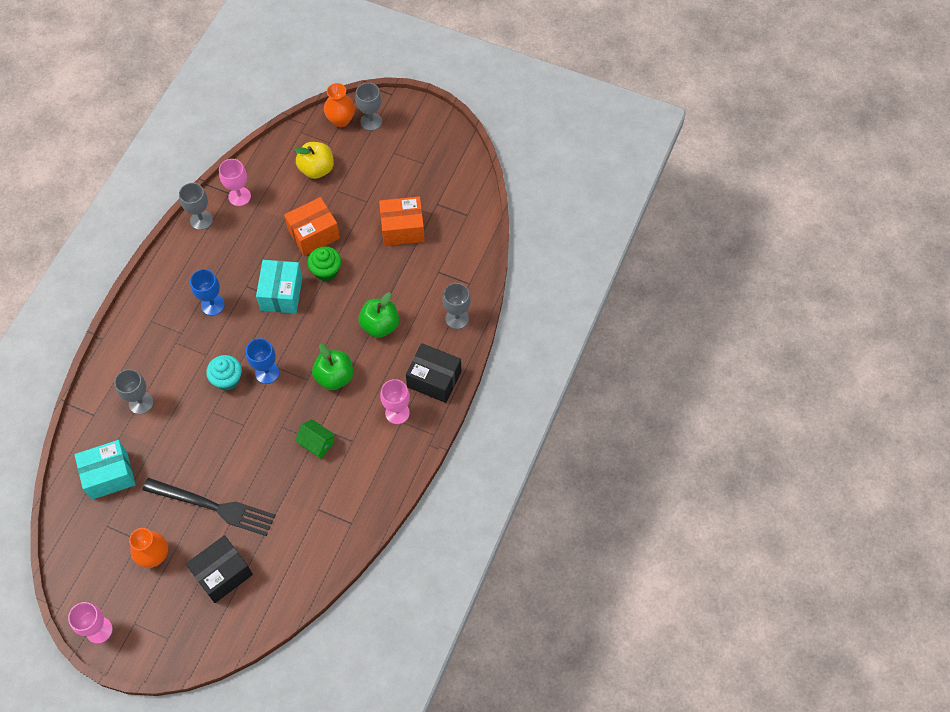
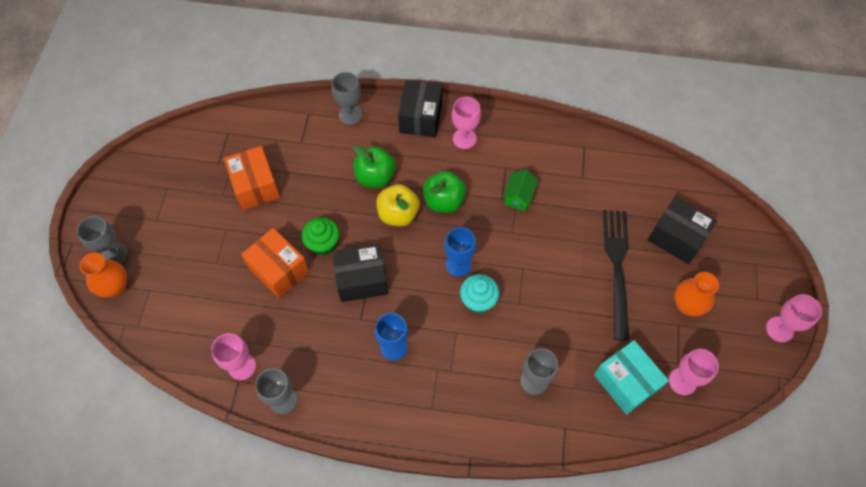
camera: 105 degrees left, 0 degrees up
(90, 522) = (682, 381): none -> pink goblet
(281, 294) = (361, 279): turquoise box -> black box
(316, 169) = (190, 292): yellow apple -> yellow apple (398, 214)

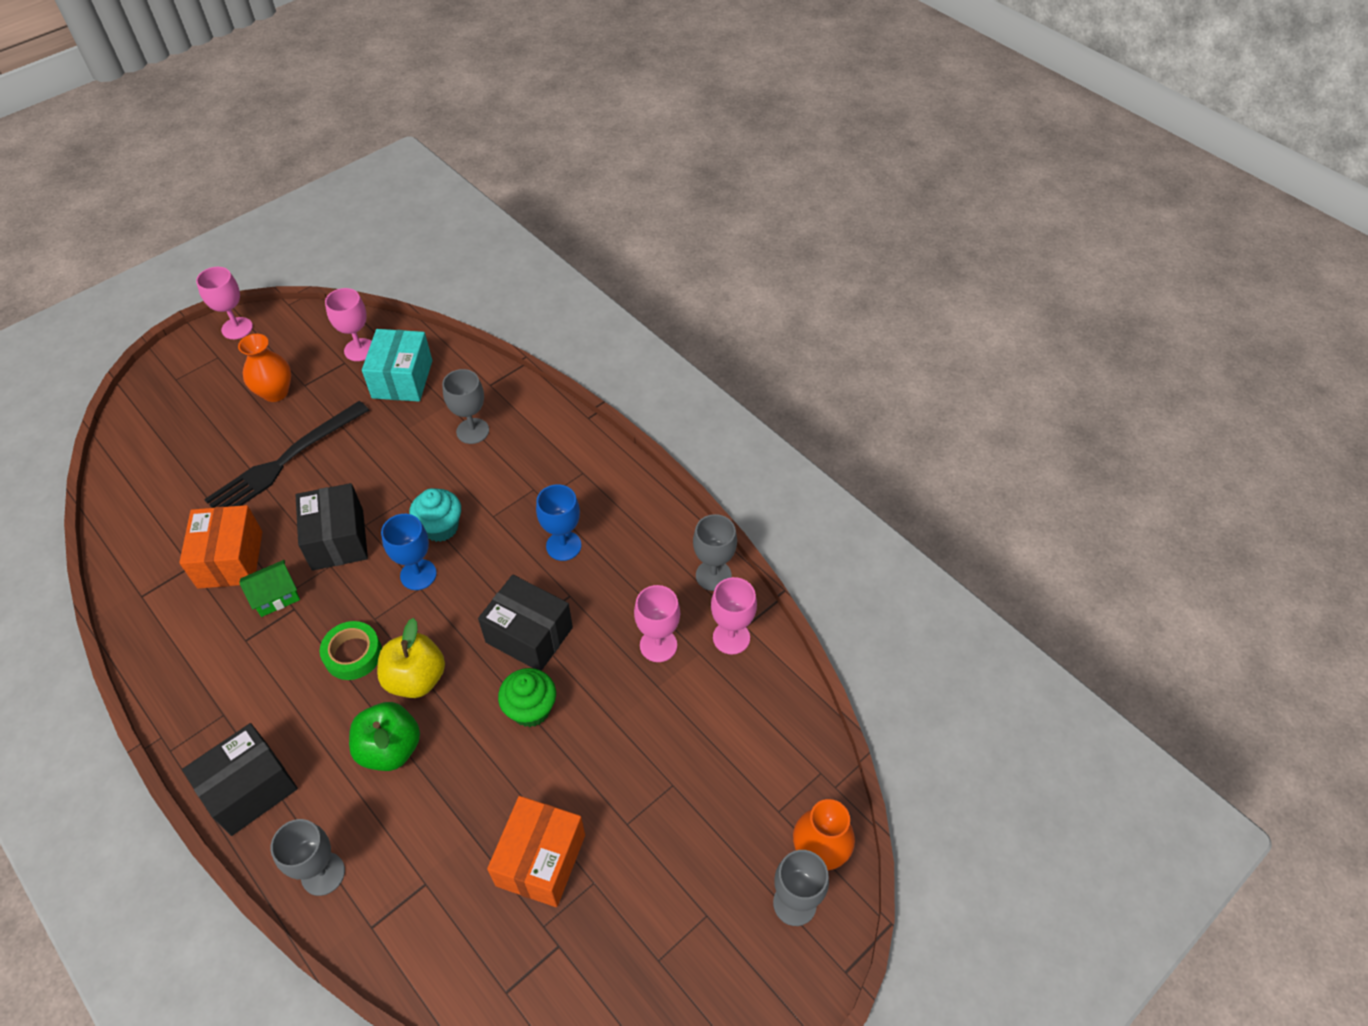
camera: 140 degrees left, 10 degrees down
(279, 270) = (607, 716): orange box -> orange box (230, 559)
(444, 201) = (353, 654): green apple -> green tape
(464, 138) = (239, 714): pink goblet -> pink goblet (658, 645)
(676, 237) = (199, 446): black box -> black box (337, 539)

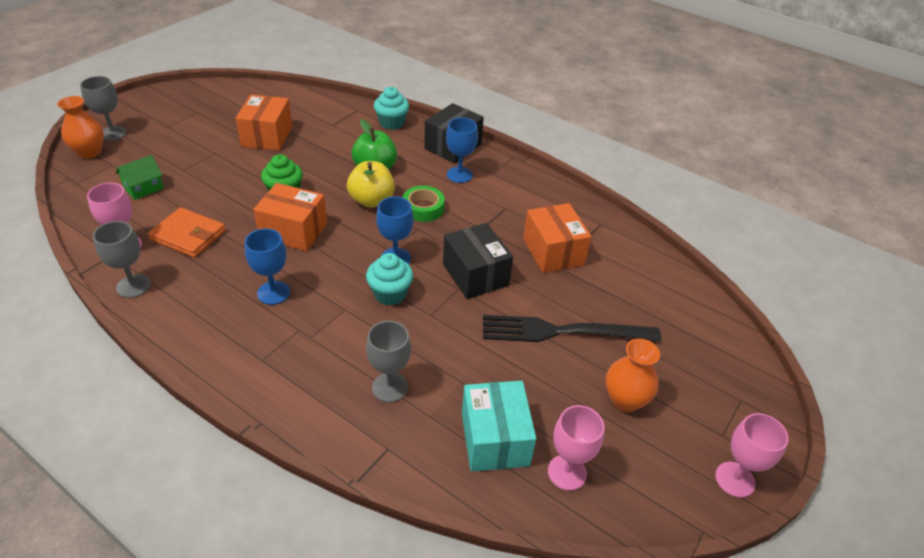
camera: 165 degrees right, 10 degrees down
(272, 717) = (459, 175): none -> blue goblet
(276, 596) = (500, 233): green house -> green house (144, 188)
(285, 461) = (563, 331): black fork -> black fork turned 120 degrees counterclockwise
(323, 874) = (391, 123): grey goblet -> turquoise cupcake
(529, 635) = (293, 231): black box -> orange box
(658, 645) = (188, 235): pink goblet -> orange wallet

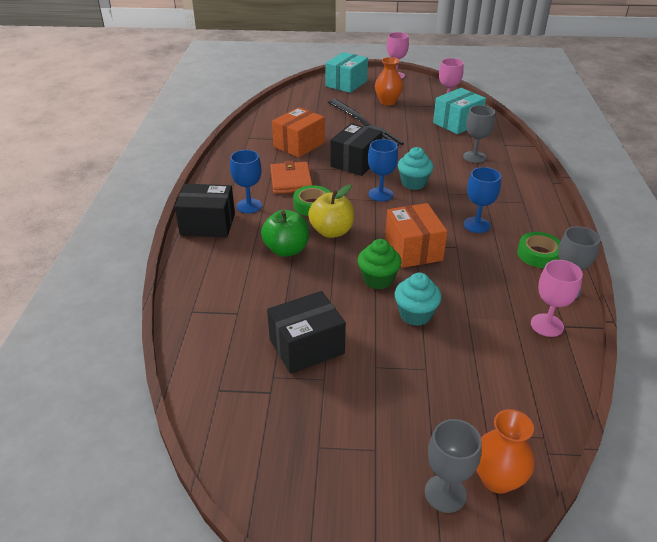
camera: 120 degrees left, 5 degrees down
(144, 188) = (483, 374): green house -> none
(186, 304) = (538, 254): none -> green tape
(188, 235) = (490, 299): orange wallet -> orange wallet (291, 180)
(267, 136) = (306, 346): orange box -> black box
(391, 123) = (198, 275): turquoise cupcake -> turquoise cupcake (415, 315)
(726, 389) = (346, 84): none -> turquoise box

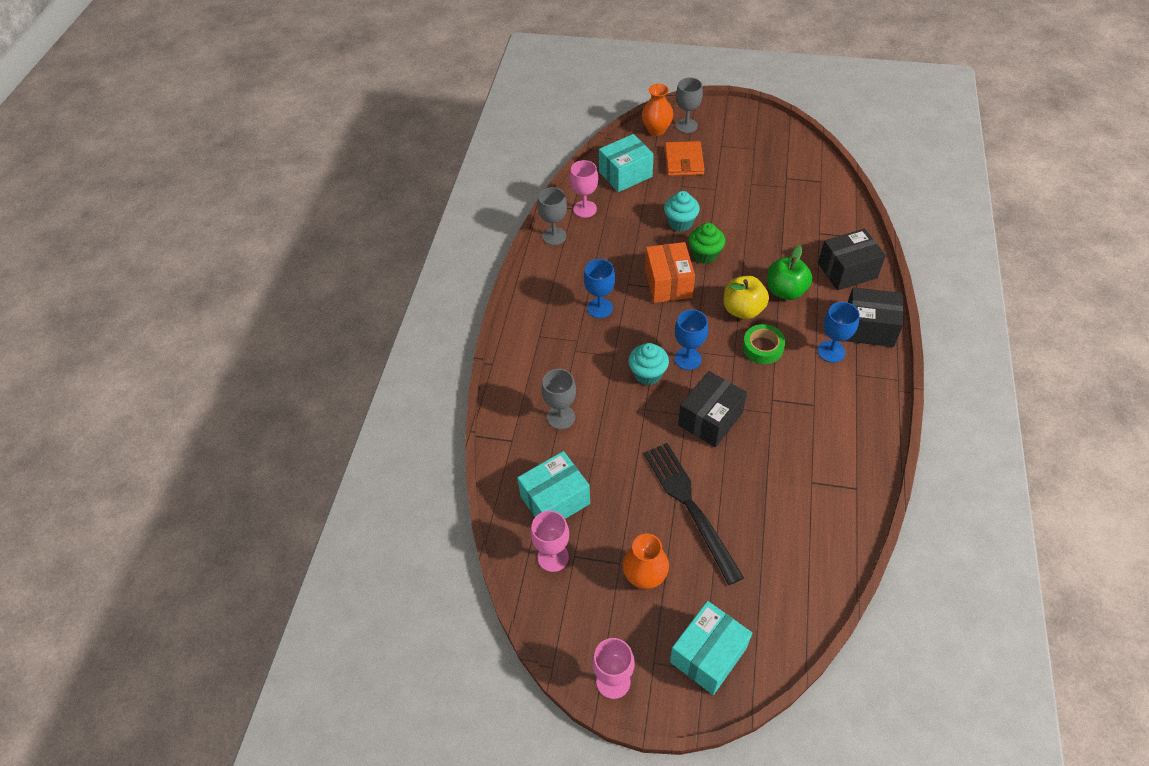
camera: 170 degrees left, 15 degrees up
(291, 180) = (789, 390): orange wallet -> orange wallet (683, 161)
(299, 145) = (784, 464): orange box -> none
(306, 346) = (763, 204): black box -> black box (847, 270)
(515, 382) = (625, 174): none -> turquoise box
(538, 254) = (558, 270): green tape -> none

